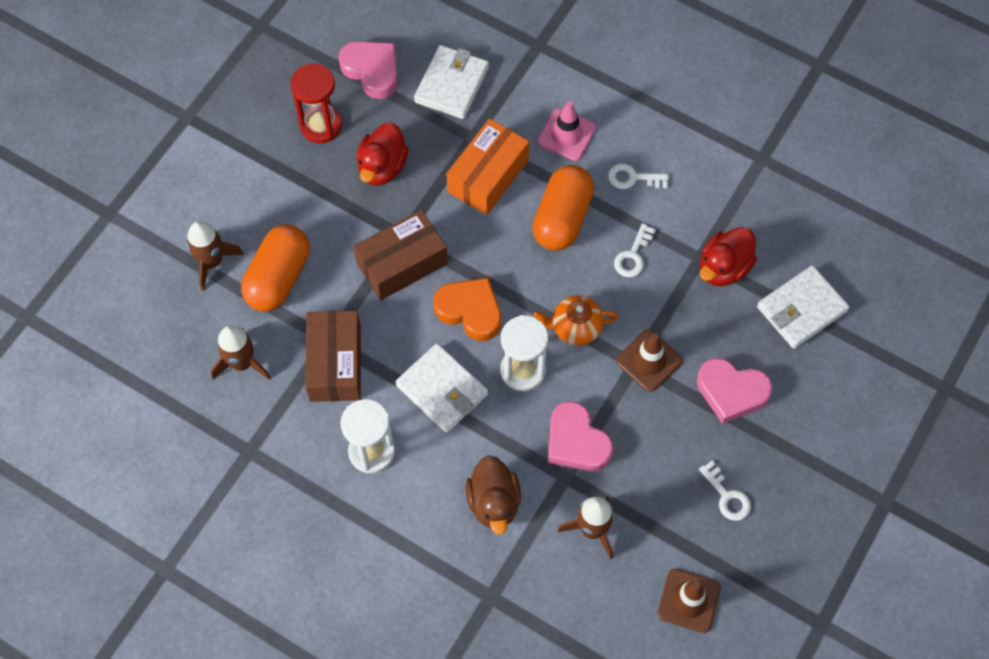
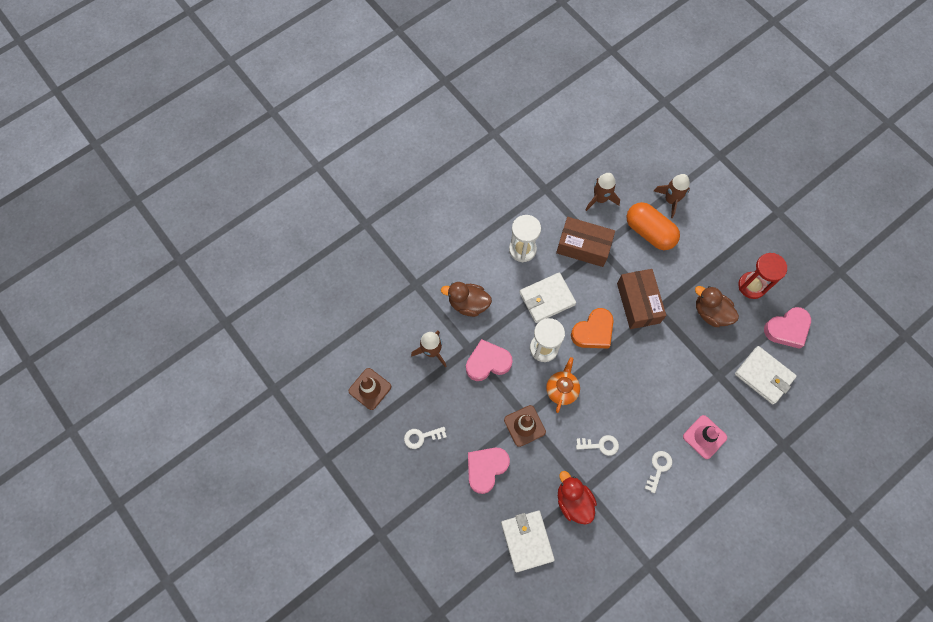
camera: 110 degrees right, 5 degrees up
(382, 167) = (710, 313): red duck -> brown duck
(488, 176) = (686, 375): orange box -> none
(562, 218) = (641, 410): orange capsule -> none
(633, 255) = (600, 445): white key -> white key turned 135 degrees clockwise

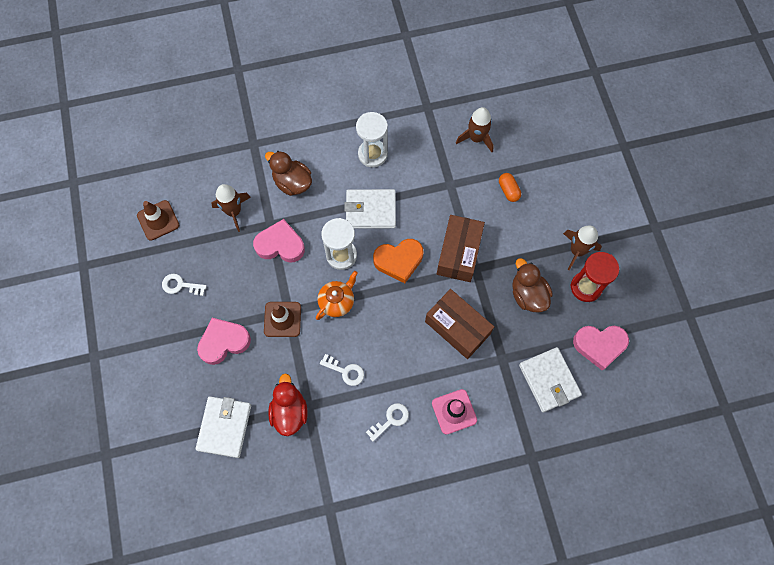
camera: 25 degrees right, 0 degrees up
(583, 246) = (434, 176): brown box -> brown box (457, 327)
(649, 232) = (508, 190): orange capsule -> orange capsule, size x0.49
(671, 200) = (548, 169): brown rocket -> brown rocket (577, 251)

